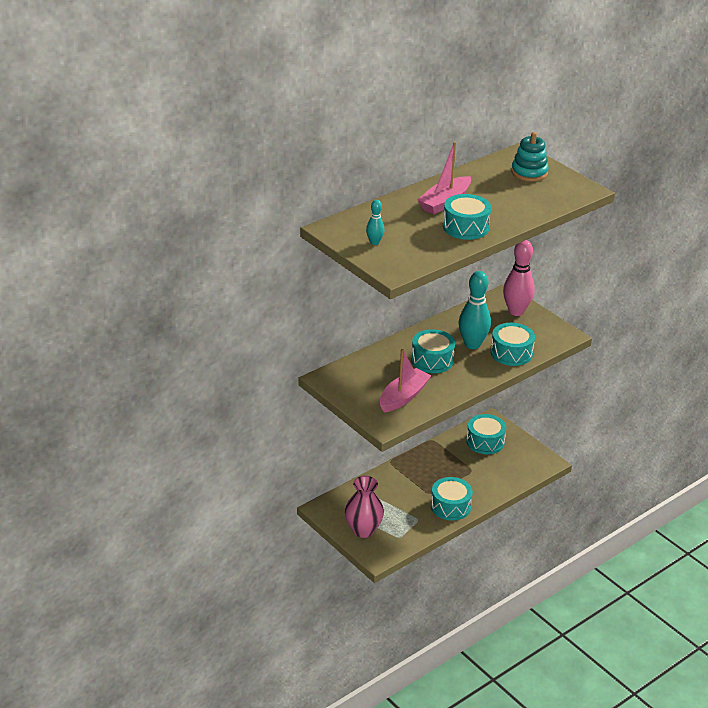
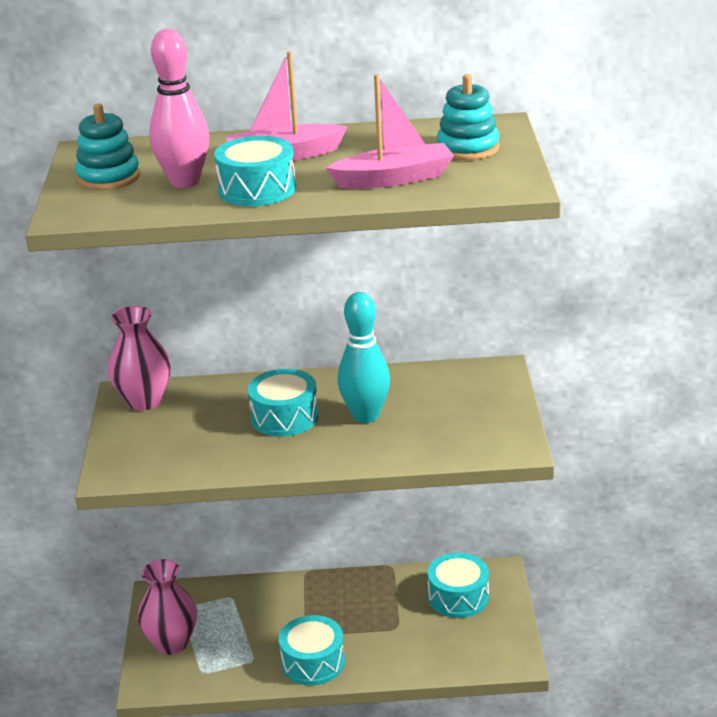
camera: 40 degrees right, 5 degrees down
(342, 379) = (144, 401): none -> pink vase
(374, 242) = (108, 177): turquoise bowling pin -> turquoise stacking toy
(403, 397) = (183, 449): pink boat -> pink boat (394, 179)
(511, 353) = (403, 445): turquoise drum -> none
(516, 311) = (486, 394): pink bowling pin -> pink bowling pin (185, 182)

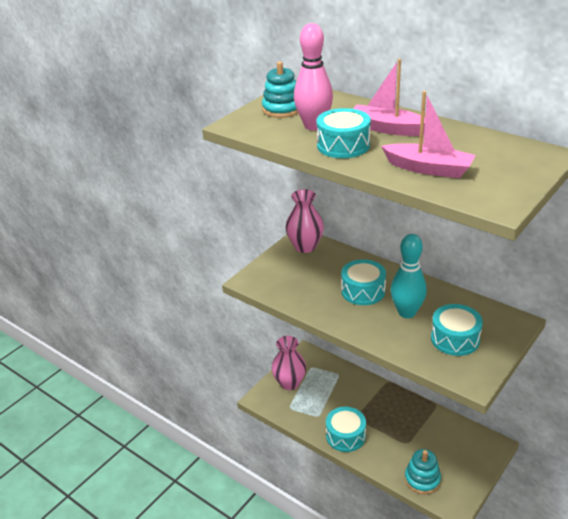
camera: 40 degrees right, 5 degrees up
(458, 597) = (457, 446): turquoise drum -> turquoise drum (455, 339)
(468, 148) = (504, 164): turquoise stacking toy -> turquoise stacking toy (422, 479)

